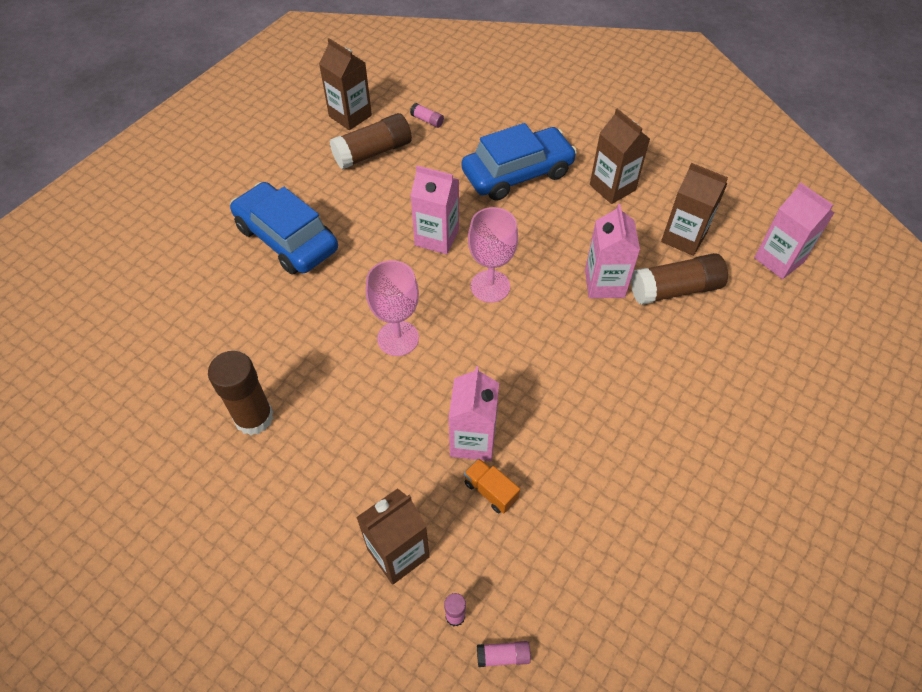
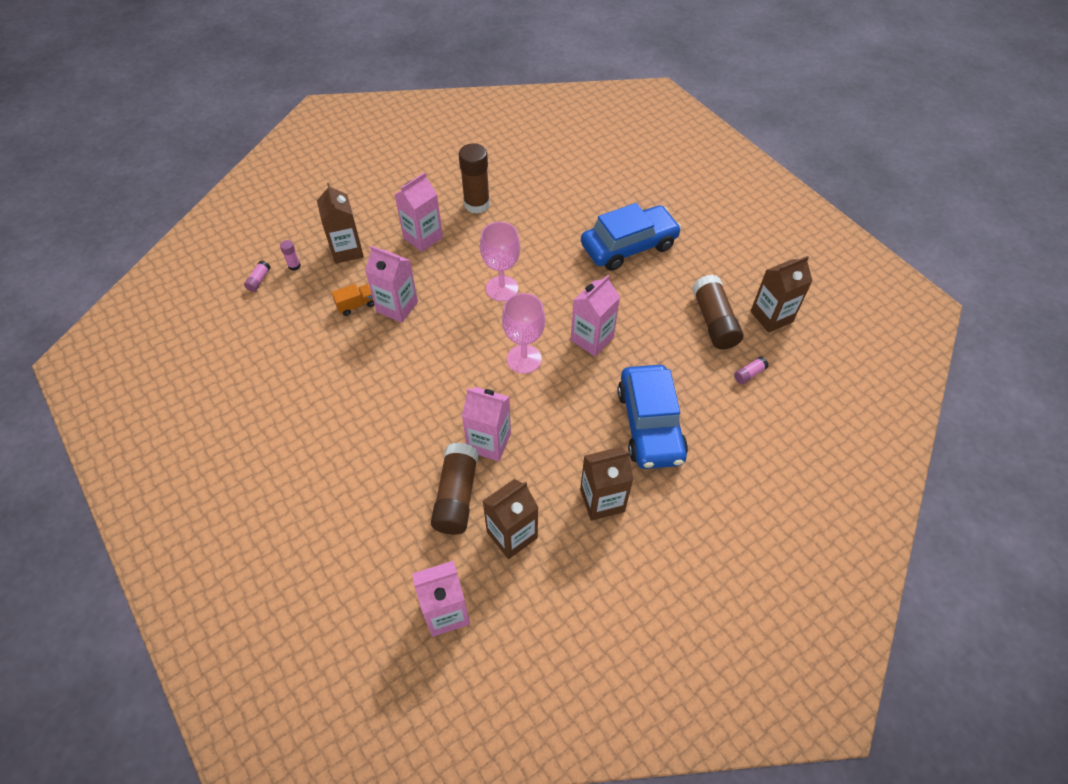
camera: 110 degrees right, 0 degrees up
(340, 460) = (423, 237): none -> pink carton

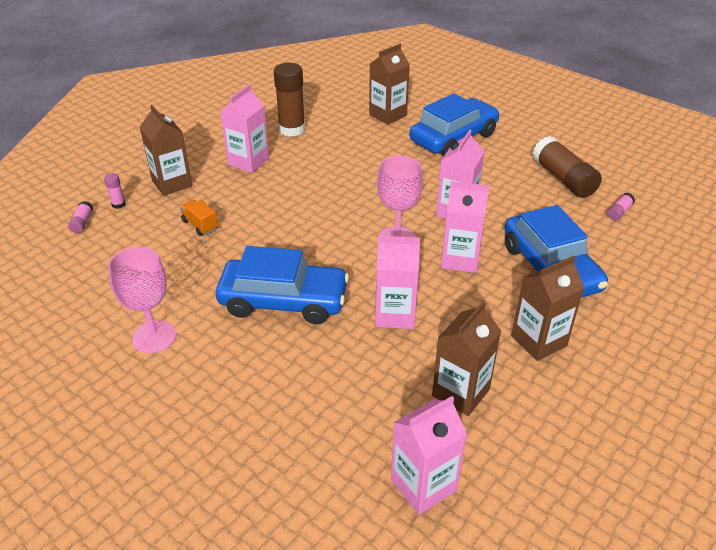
camera: 15 degrees left, 15 degrees down
(356, 305) = (200, 225): orange truck -> orange truck turned 90 degrees counterclockwise
(397, 307) = (245, 219): pink carton -> pink carton (460, 259)
(400, 405) = (283, 301): none -> blue car
(456, 496) = (382, 369): brown glue stick -> none
(502, 288) = (347, 187): pink goblet -> pink goblet (154, 337)
(771, 316) = (612, 167): brown carton -> brown carton (388, 115)

